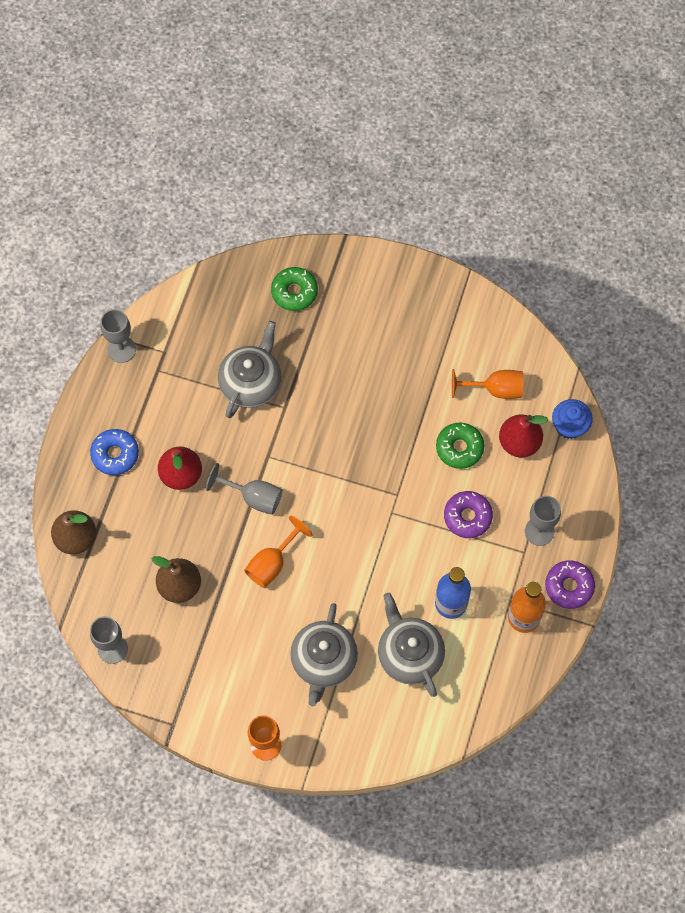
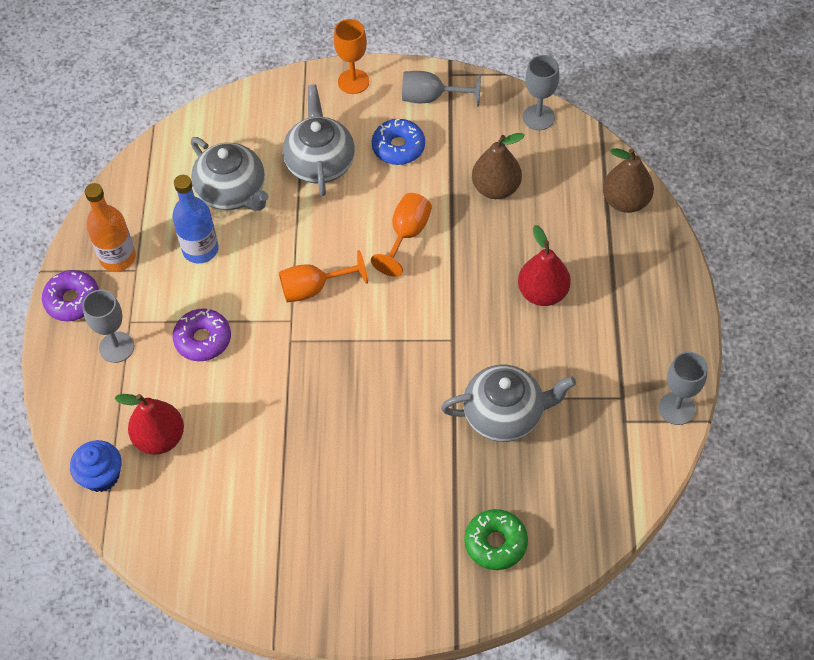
camera: 165 degrees right, 10 degrees down
(115, 454) = (626, 293): blue donut -> blue donut (398, 147)
(251, 383) = (505, 414): grey teapot -> grey teapot turned 105 degrees counterclockwise
(253, 497) = (452, 292): grey goblet -> grey goblet (431, 98)
(459, 448) = (231, 411): green donut -> none
(495, 389) = (203, 493): orange goblet -> orange goblet (314, 288)

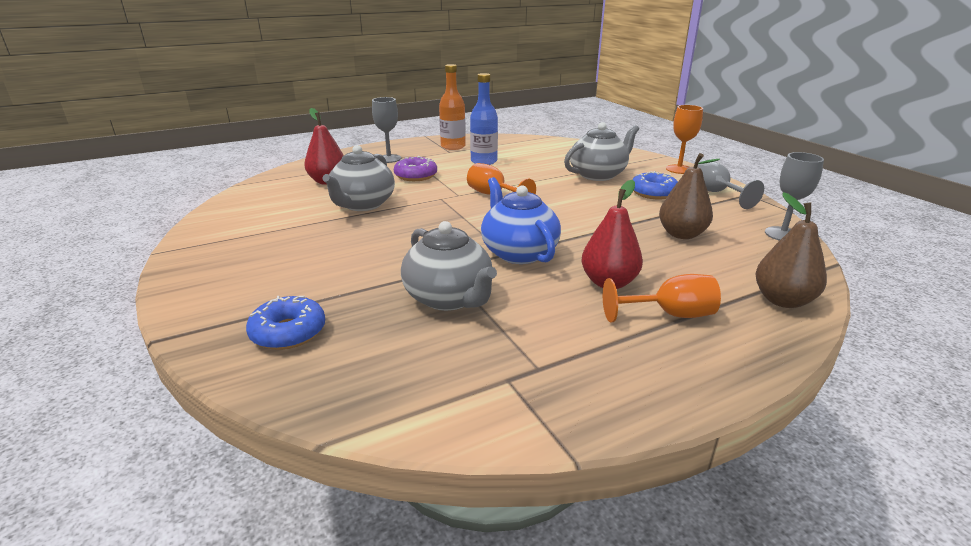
camera: 60 degrees right, 30 degrees down
(72, 300) = (412, 144): purple donut -> none
(101, 475) = (289, 174): blue cupcake -> none
(232, 192) = (538, 159): grey teapot -> grey teapot (362, 204)
(406, 235) = (582, 213): orange goblet -> orange goblet (669, 315)
(456, 329) = (518, 252): none -> blue teapot
(495, 543) = (288, 332): green donut -> blue donut
(676, 408) = (565, 420): grey goblet -> none

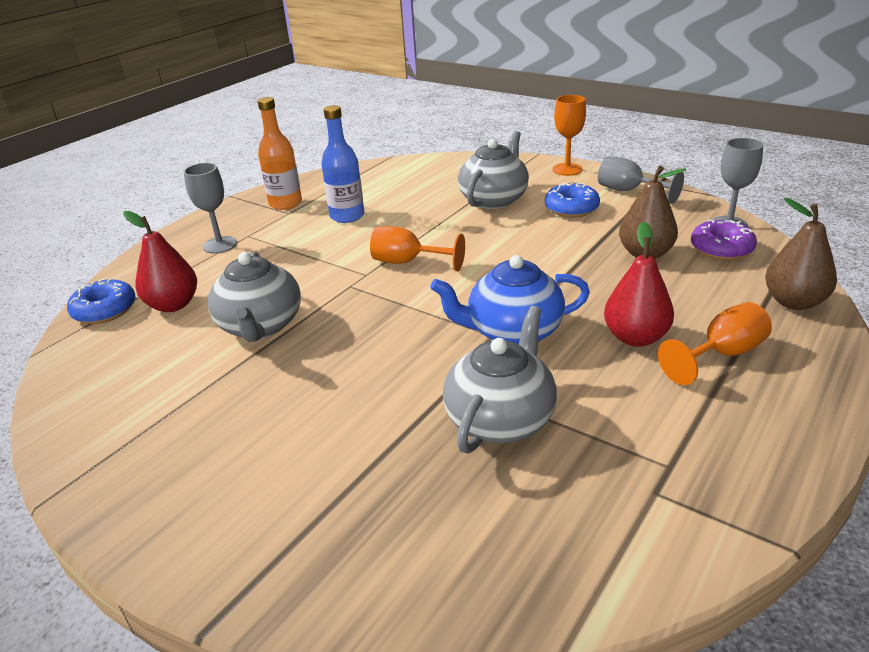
camera: 25 degrees left, 5 degrees up
(288, 332) = (367, 541): blue donut -> blue donut (105, 310)
(416, 176) = (284, 261): purple donut -> purple donut (721, 249)
(449, 298) = (501, 419): grey teapot -> grey teapot turned 90 degrees counterclockwise
(518, 252) = (512, 332): blue teapot -> blue teapot turned 45 degrees counterclockwise

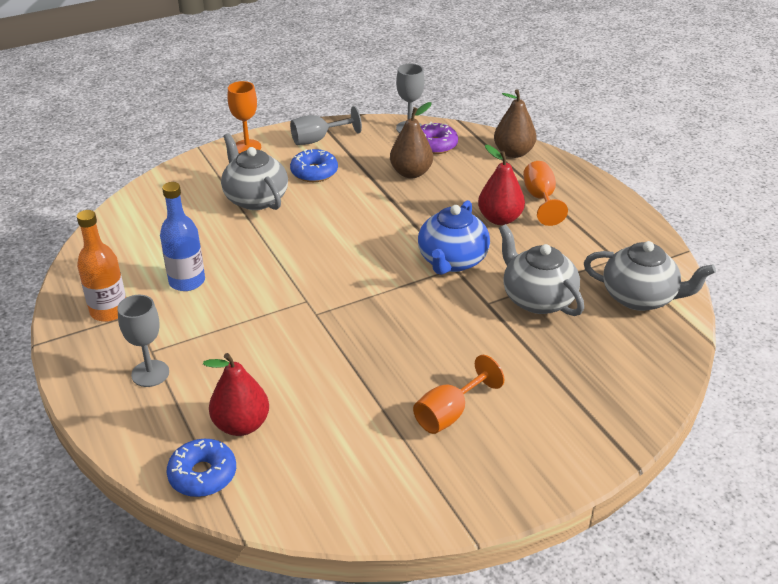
camera: 65 degrees left, 5 degrees up
(260, 326) = (332, 377): grey teapot -> grey teapot (640, 297)
(408, 262) = (310, 274): orange goblet -> orange goblet (449, 413)

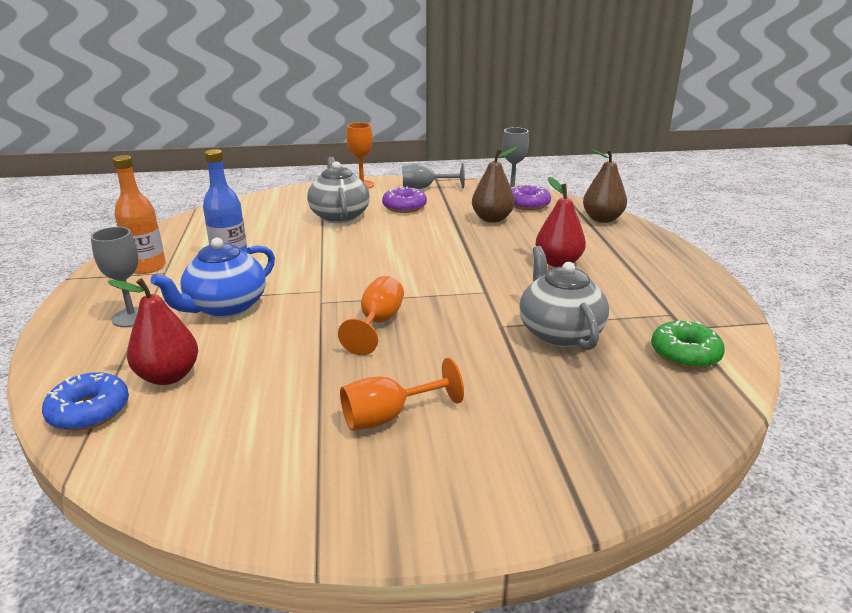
camera: 20 degrees right, 10 degrees down
(314, 172) = (404, 207): blue donut -> purple donut
(452, 261) = (486, 286): blue teapot -> blue teapot (225, 307)
(540, 199) = (611, 255): orange goblet -> orange goblet (378, 323)
(640, 297) = (685, 354): grey teapot -> green donut

